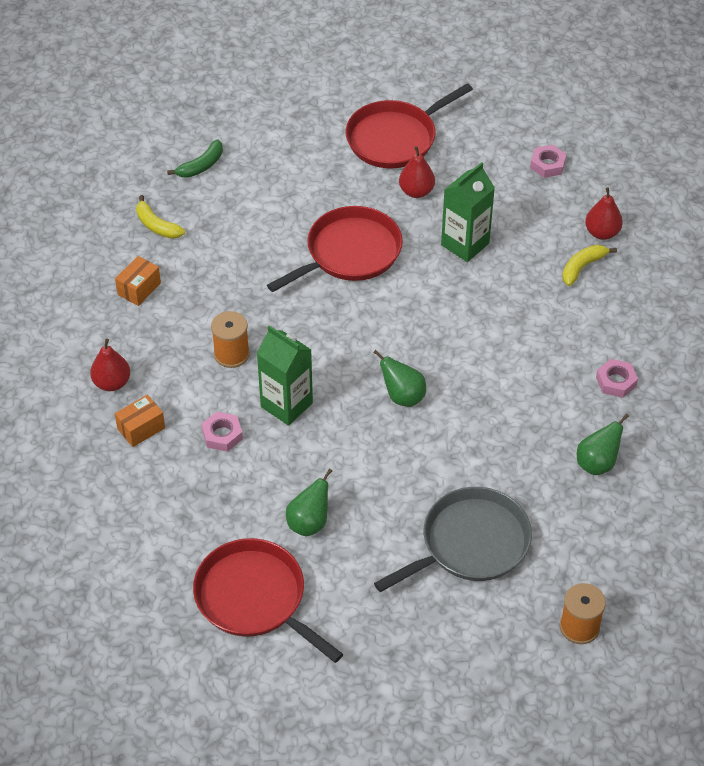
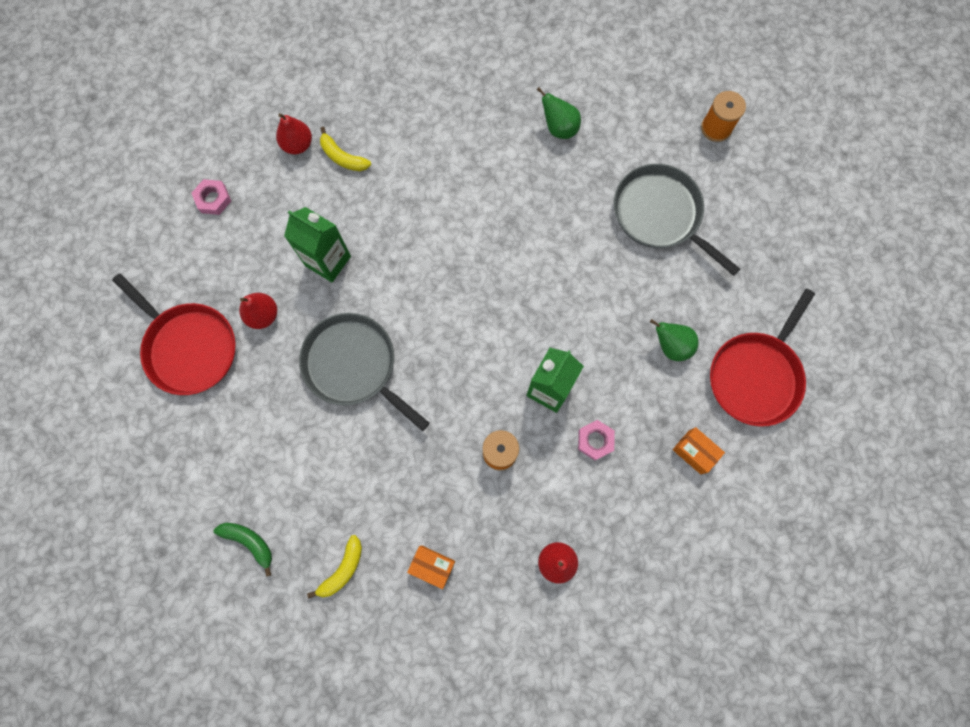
camera: 100 degrees left, 25 degrees up
(141, 428) = (604, 518): orange box -> orange box (694, 452)
(349, 253) = (354, 365): red pan -> grey pan
(402, 396) = (520, 290): green pear -> none
(616, 381) = (470, 120): pink nut -> none

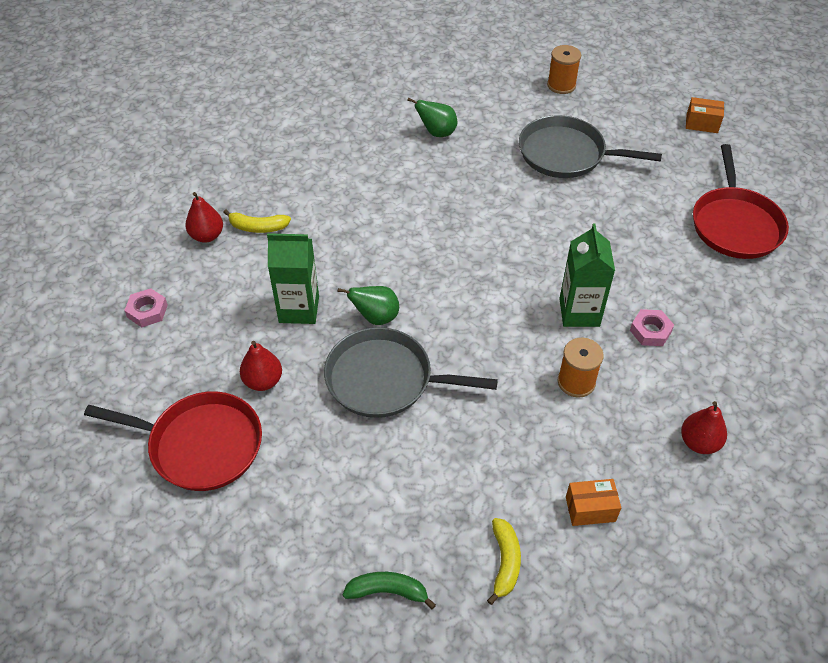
camera: 30 degrees left, 25 degrees down
(671, 345) = (652, 235): green pear -> green pear (376, 317)
(694, 452) = (737, 299): orange box -> orange box (702, 123)

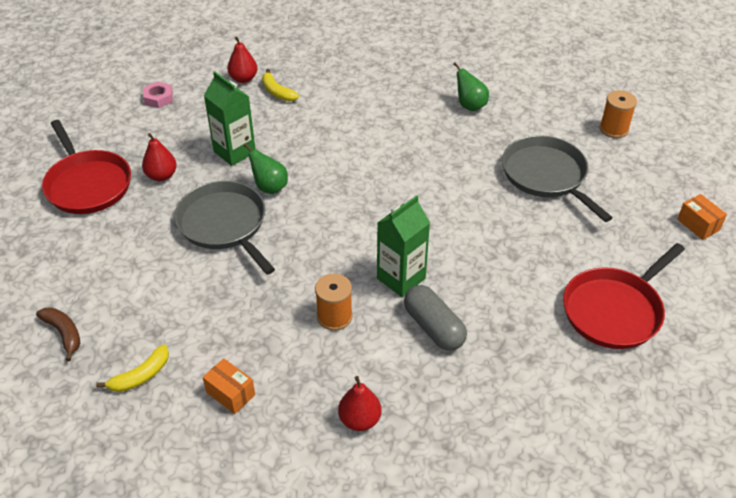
camera: 45 degrees right, 5 degrees down
(388, 591) = (64, 333): green banana -> brown banana
(650, 331) = (433, 327): pink nut -> grey capsule

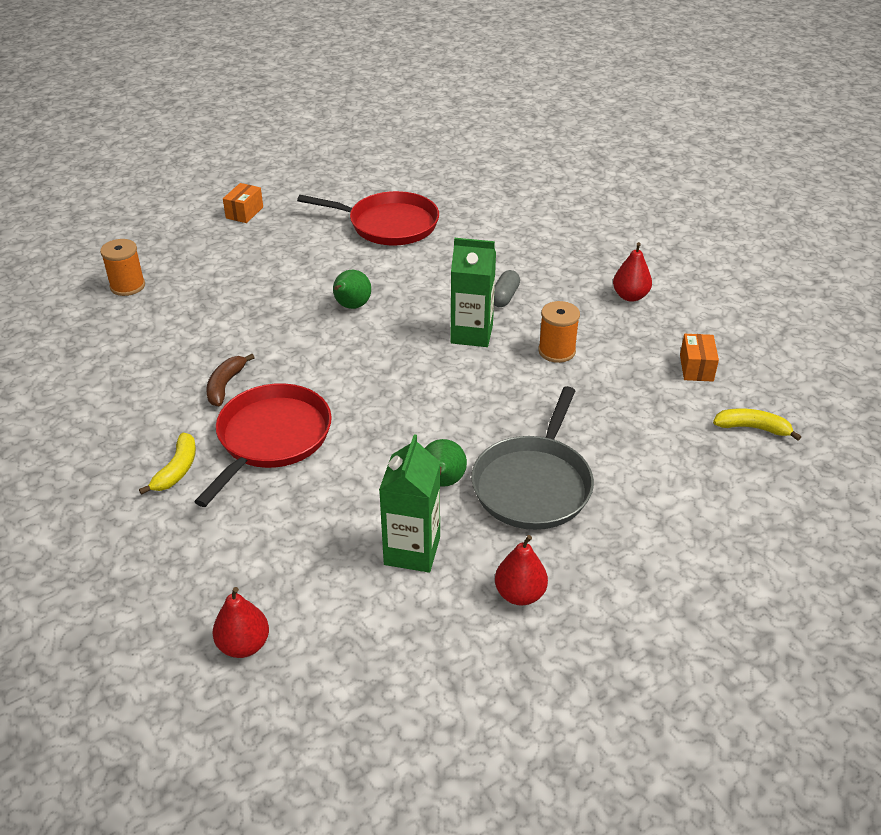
camera: 125 degrees left, 5 degrees down
(64, 333) = (789, 511): brown banana -> brown banana (225, 385)
(87, 184) = (610, 663): red pan -> red pan (271, 438)
(158, 98) = (371, 723): pink nut -> none
(277, 92) = (250, 584): yellow banana -> yellow banana (177, 470)
(433, 327) = (504, 297): grey capsule -> grey capsule, size x0.64
(470, 105) = (153, 393): green pear -> green pear (351, 306)
(546, 176) = (244, 302): grey pan -> none

